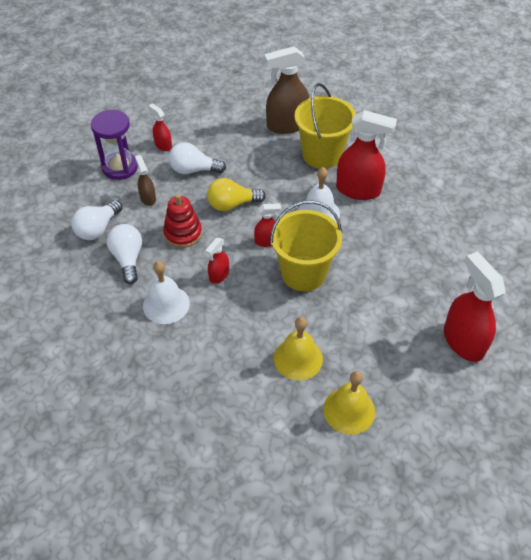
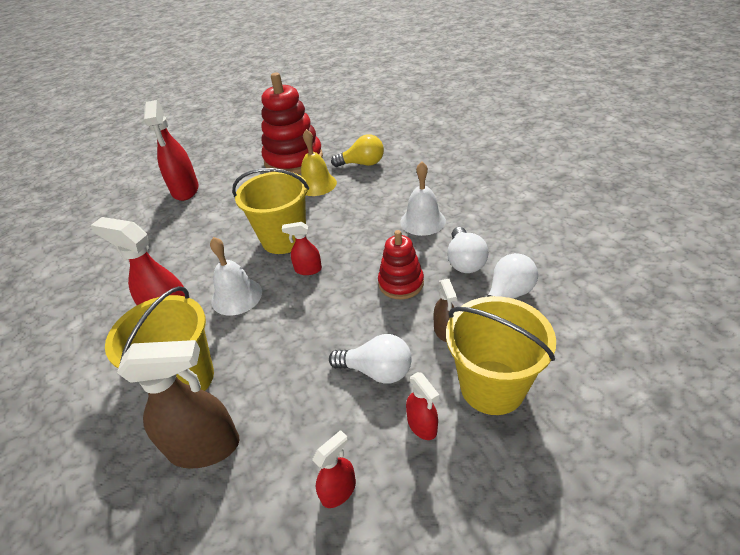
camera: 165 degrees left, 10 degrees down
(120, 167) = (492, 387): purple hourglass -> yellow bucket
(219, 275) = (367, 241): red spray bottle -> red spray bottle (338, 490)
(232, 204) = (334, 314): yellow light bulb -> yellow light bulb (362, 164)
(349, 410) = (293, 160): yellow bell -> red stacking toy

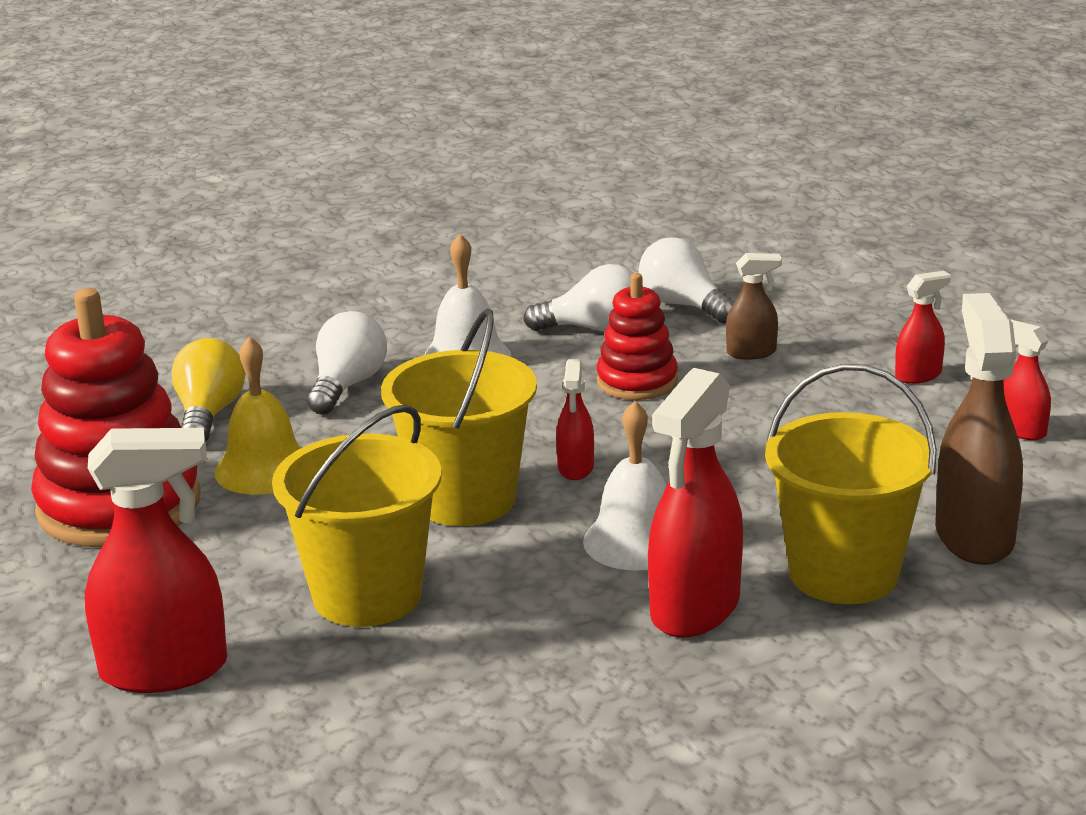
camera: 90 degrees left, 15 degrees down
(377, 371) = (827, 404): white light bulb -> white light bulb (347, 386)
(492, 387) = (854, 329): yellow bucket -> yellow bucket (367, 595)

